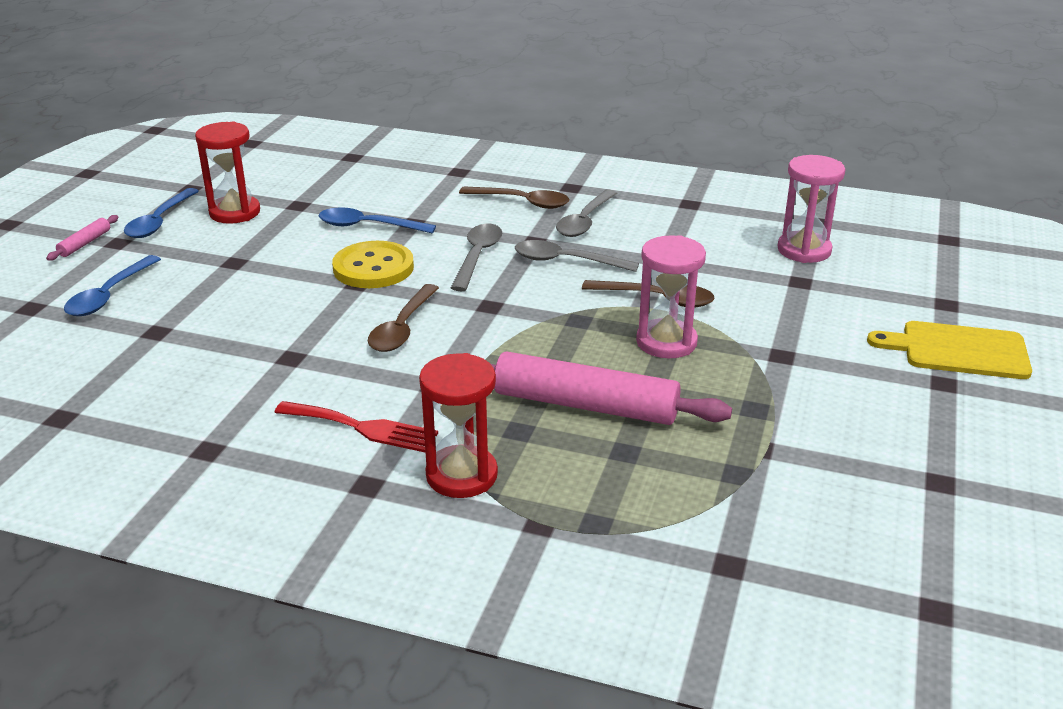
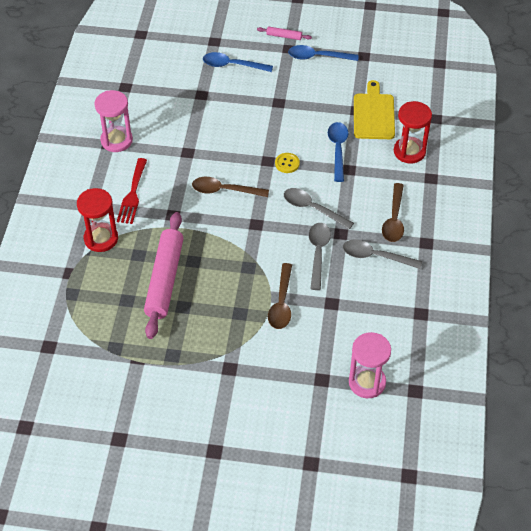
camera: 80 degrees right, 20 degrees up
(235, 212) = (338, 85): red hourglass -> red hourglass (409, 151)
(373, 268) = (287, 163): yellow button -> yellow button, size x0.51
(477, 256) = (313, 209): grey spoon -> grey spoon turned 150 degrees counterclockwise
(666, 342) = (233, 311): pink hourglass -> pink hourglass (116, 140)
(958, 350) = (252, 463): yellow cutting board -> yellow cutting board (373, 114)

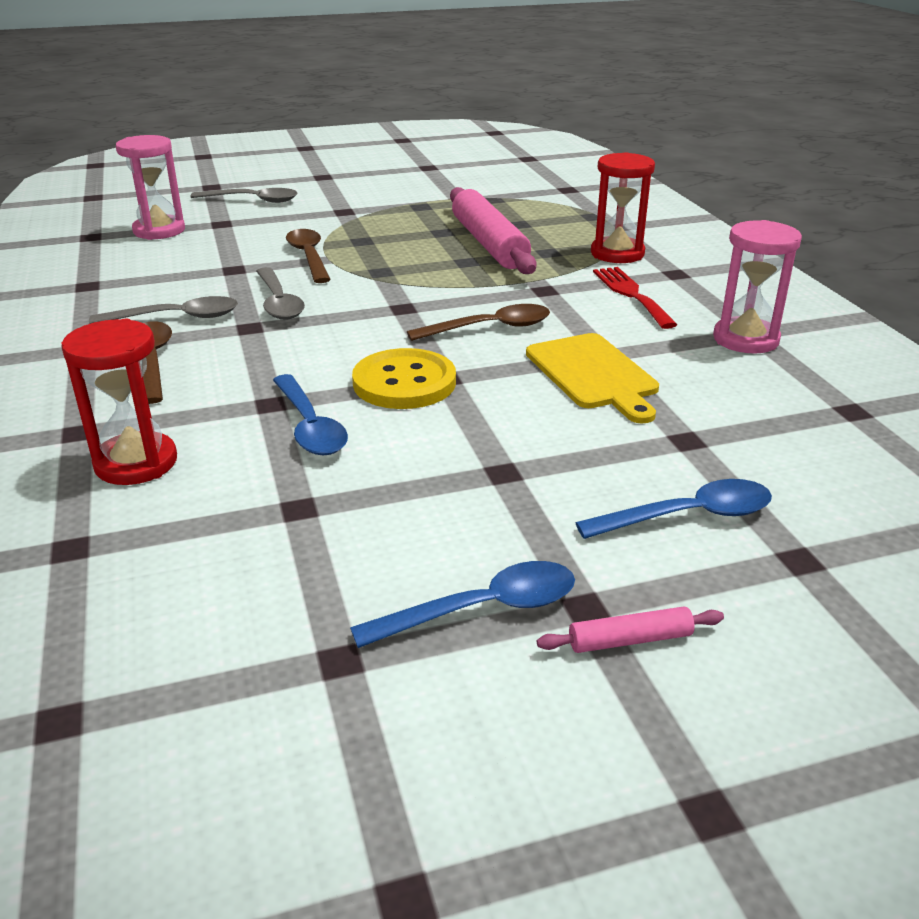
camera: 155 degrees right, 20 degrees down
(287, 163) = (404, 382): yellow button -> yellow button, size x1.95
(313, 209) = (315, 341): grey spoon -> grey spoon (252, 200)
(373, 114) = (249, 511): yellow cutting board -> yellow cutting board (594, 374)

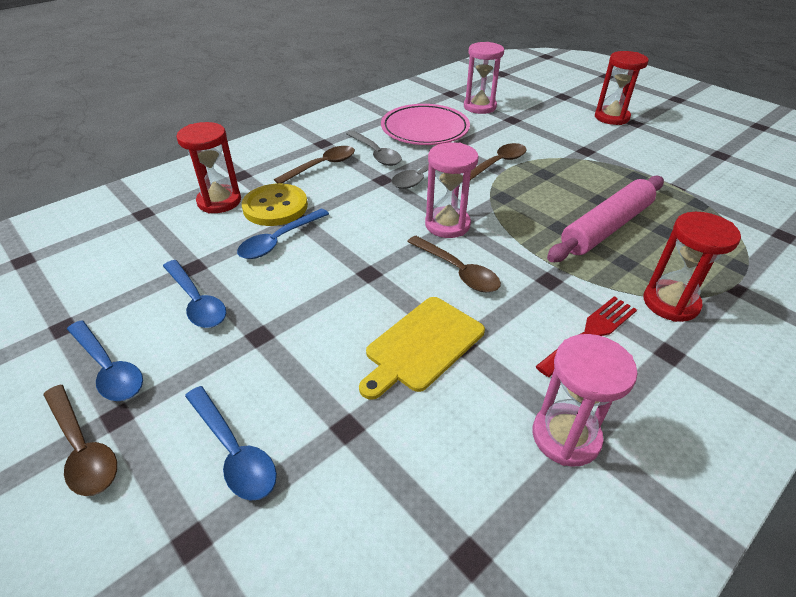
camera: 65 degrees right, 10 degrees up
(162, 274) = (425, 129): none -> pink plate
(252, 200) = (559, 115): grey spoon -> none
(296, 181) = (611, 117): none -> red hourglass
(390, 514) = (197, 301): none -> blue spoon
(399, 313) = (447, 225): none -> pink hourglass
(404, 382) = (351, 258): yellow button -> yellow button (275, 207)
(630, 640) = (83, 448): pink rolling pin -> brown spoon

